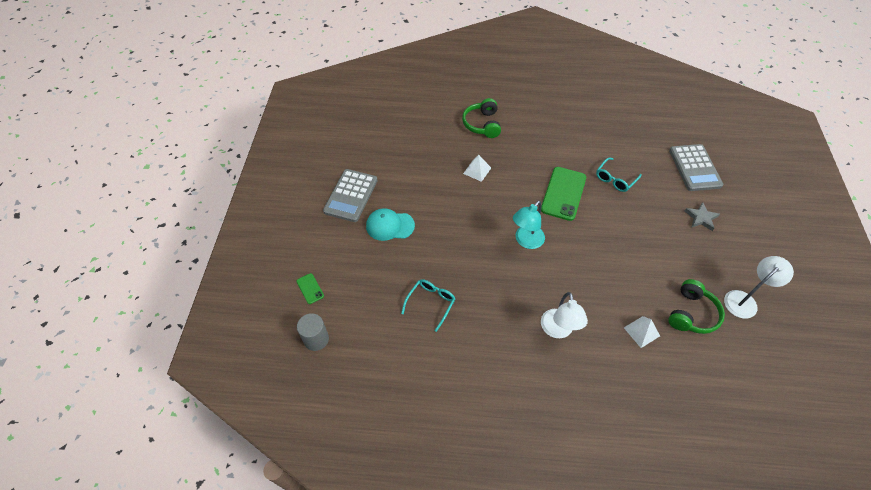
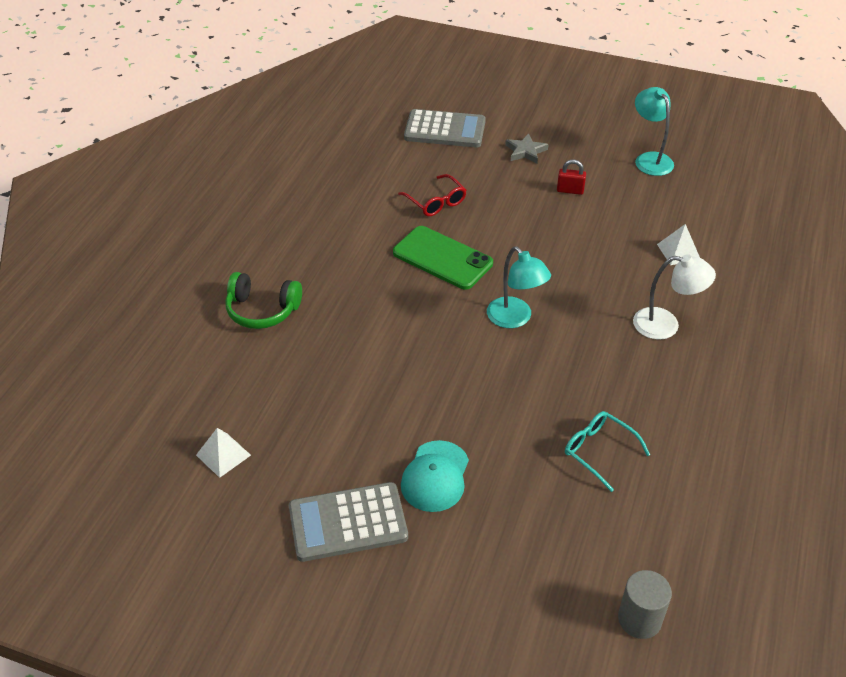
camera: 75 degrees left, 10 degrees down
(310, 288) = (537, 616): green phone -> none
(351, 196) = (348, 523): grey calculator -> grey calculator turned 135 degrees clockwise
(477, 170) = (360, 340): white pyramid -> white pyramid (223, 455)
(615, 179) = (436, 202): turquoise glasses -> red glasses
(672, 252) = (570, 190): none -> red padlock
(691, 314) = (660, 204): green headphones -> none
(744, 300) = (649, 159): white lamp -> turquoise lamp

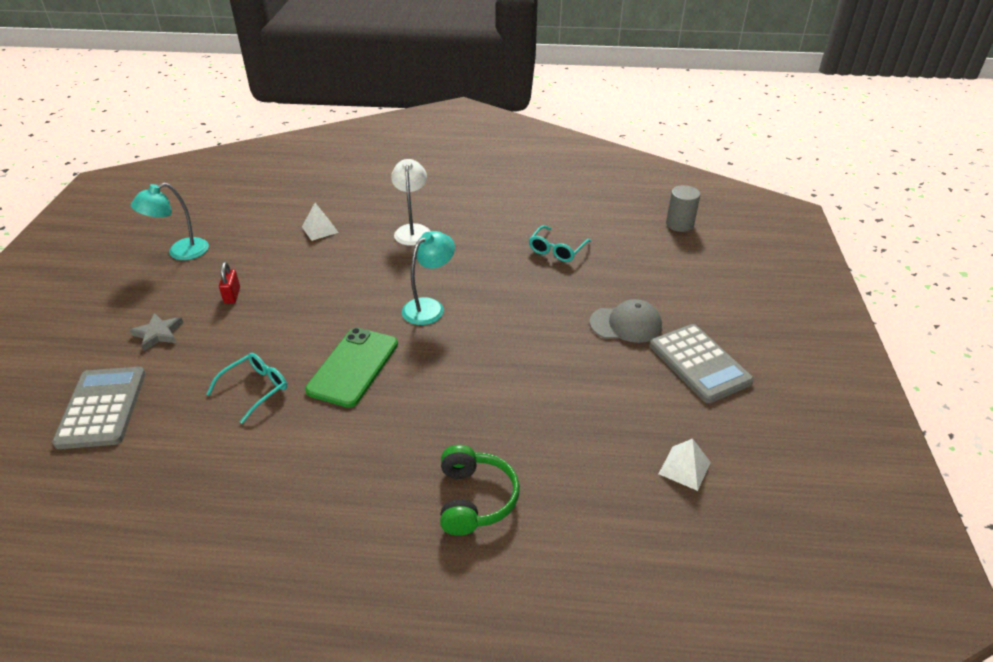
camera: 105 degrees left, 5 degrees down
(435, 476) = (626, 324): turquoise cap -> grey cap
(436, 202) = (255, 389): red glasses -> turquoise glasses

